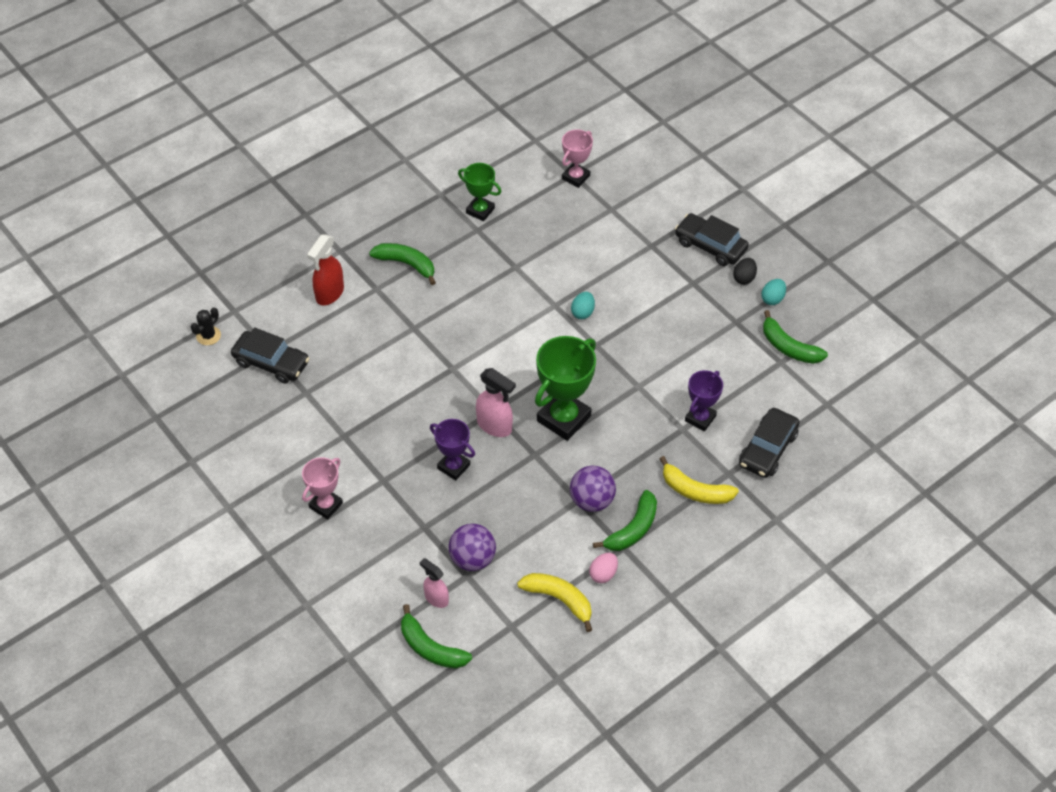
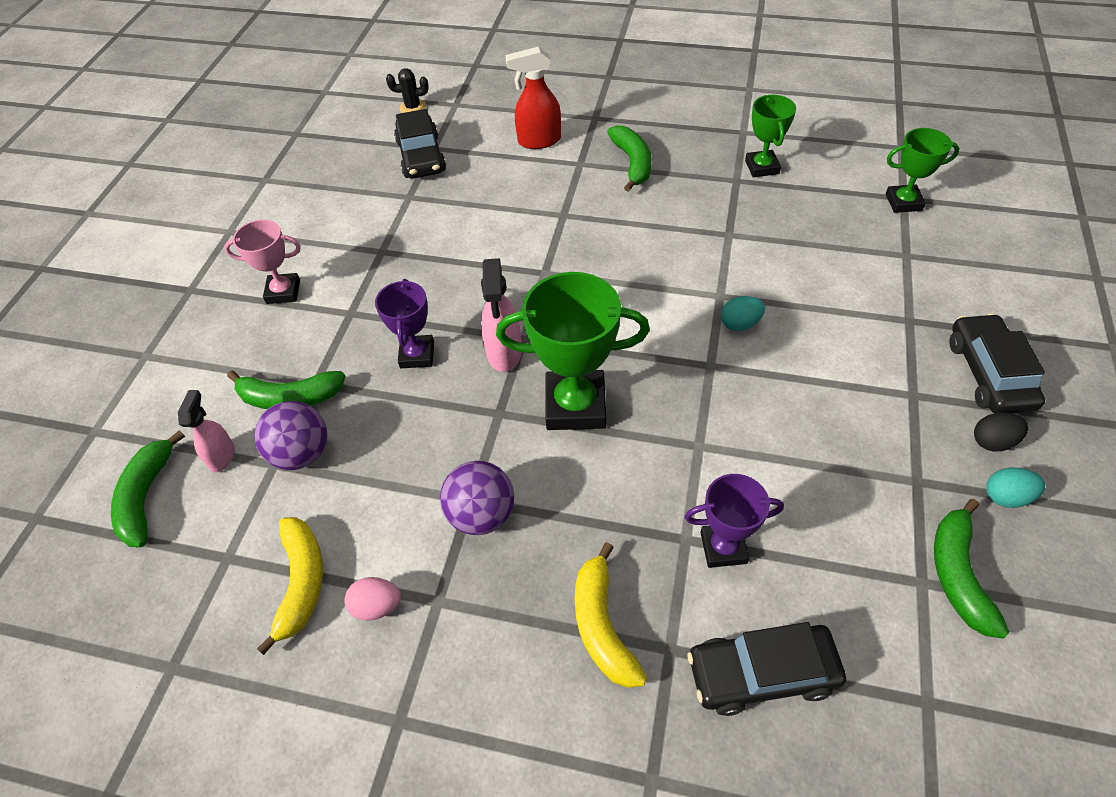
camera: 55 degrees right, 0 degrees up
(575, 177) = (903, 202): pink trophy -> green trophy
(633, 529) = (475, 592): green banana -> green banana (290, 398)

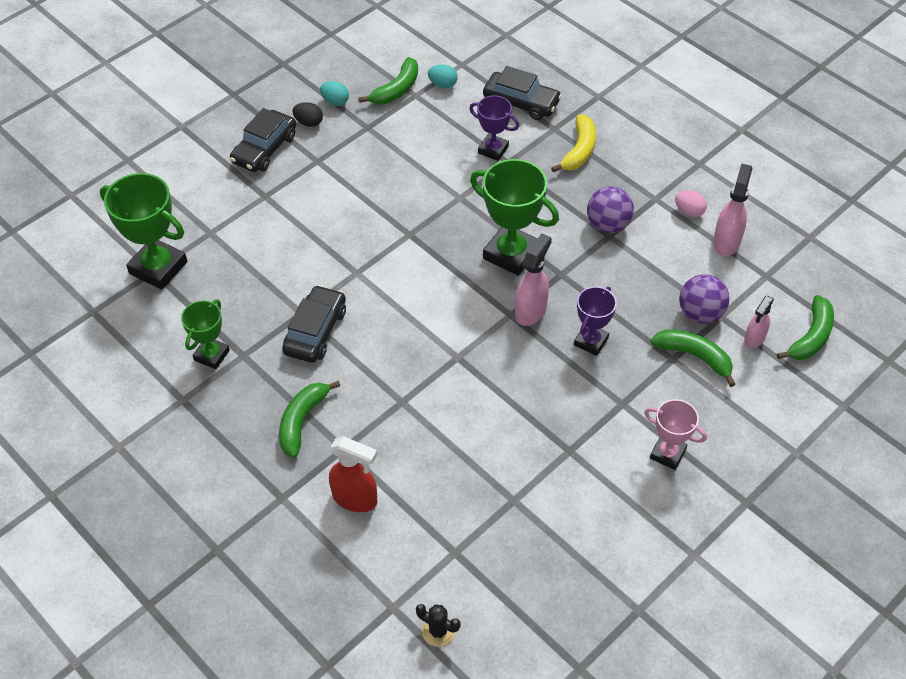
camera: 150 degrees left, 0 degrees up
(301, 583) = (726, 242): yellow banana -> pink spray bottle
(421, 157) = (473, 546): black car -> black car (315, 331)
(740, 324) = (365, 248): turquoise egg -> turquoise egg (443, 84)
(903, 202) = (158, 267): green trophy -> green trophy, size x1.69

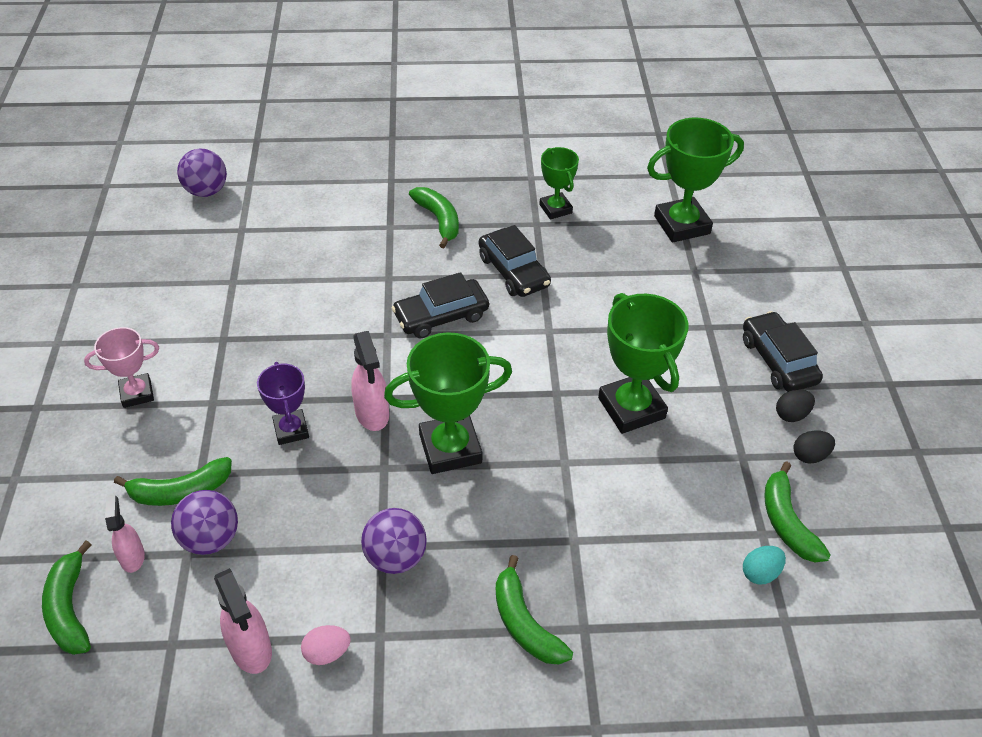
camera: 130 degrees right, 5 degrees down
(335, 101) = (810, 456): turquoise egg -> black egg
(355, 499) = (344, 210): red spray bottle -> none
(382, 192) = (631, 408): none -> green trophy
(438, 631) = (206, 191): black cactus -> purple ball
(493, 150) = (605, 540): purple trophy -> none
(521, 102) = (659, 629): black car -> black car (441, 316)
(579, 150) = (524, 623): yellow banana -> green banana

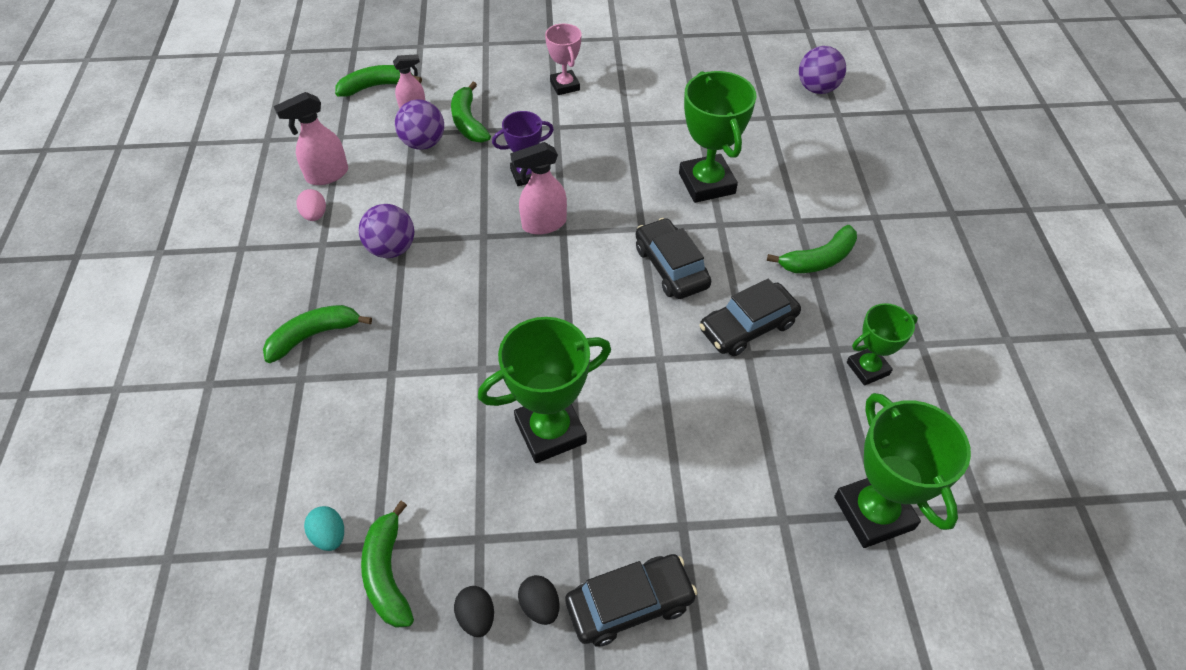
camera: 90 degrees right, 5 degrees up
(450, 448) = (502, 280): green trophy -> green trophy (707, 183)
(786, 522) = (387, 573): green banana -> green banana turned 90 degrees counterclockwise

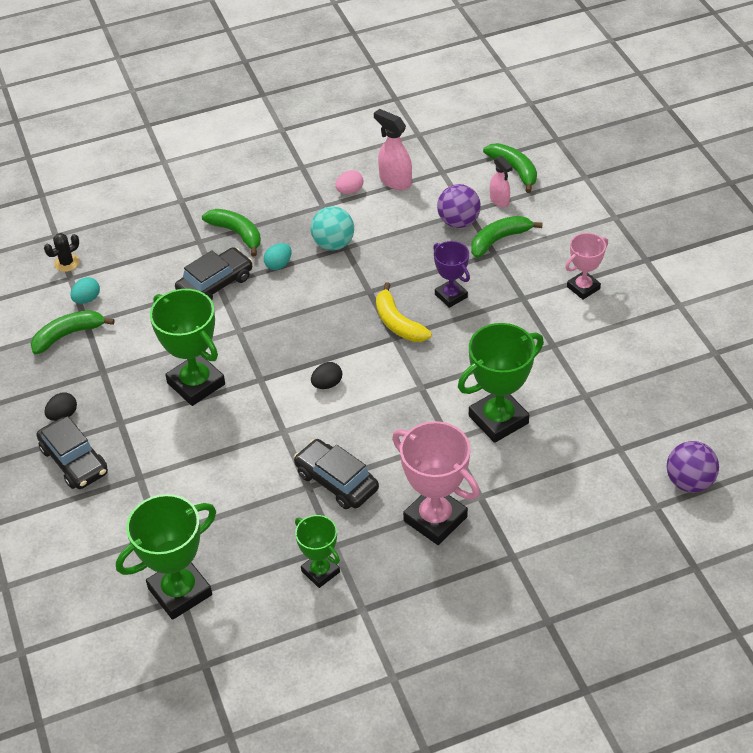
camera: 75 degrees right, 5 degrees down
(238, 552) = (66, 263): none -> black cactus
(392, 249) = (333, 244): purple ball -> turquoise ball
(394, 306) = (278, 264): none -> turquoise egg
(476, 617) = (49, 386): black egg -> black egg (327, 384)
(543, 224) = (398, 323): pink spray bottle -> yellow banana
(671, 267) = (383, 416): black car -> black car (215, 284)
(818, 259) = (435, 519): green banana -> pink trophy

